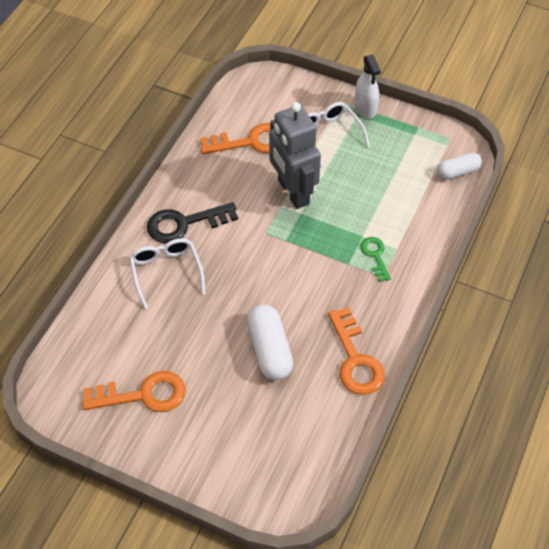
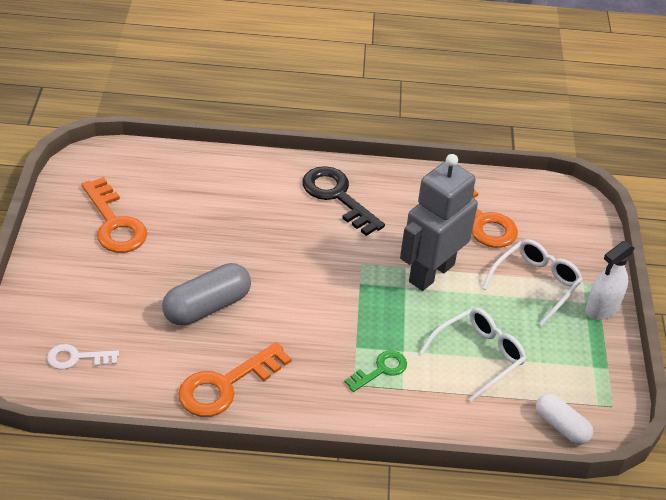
camera: 65 degrees right, 10 degrees down
(166, 272) = (268, 200): white glasses -> white glasses (479, 356)
(270, 350) = (207, 307): white capsule -> grey capsule
(290, 459) = (77, 358): none -> white key

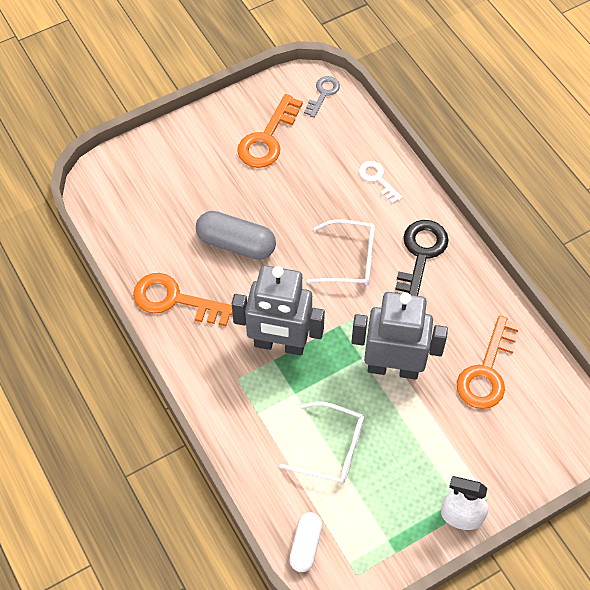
camera: 60 degrees right, 15 degrees up
(77, 358) = (132, 201): white key -> white key (377, 179)
(108, 162) = (323, 94): none -> grey key
(343, 334) = (279, 344): none -> grey robot
(380, 370) = (264, 388): green key -> none
(535, 284) = (446, 450): white glasses -> white glasses (350, 259)

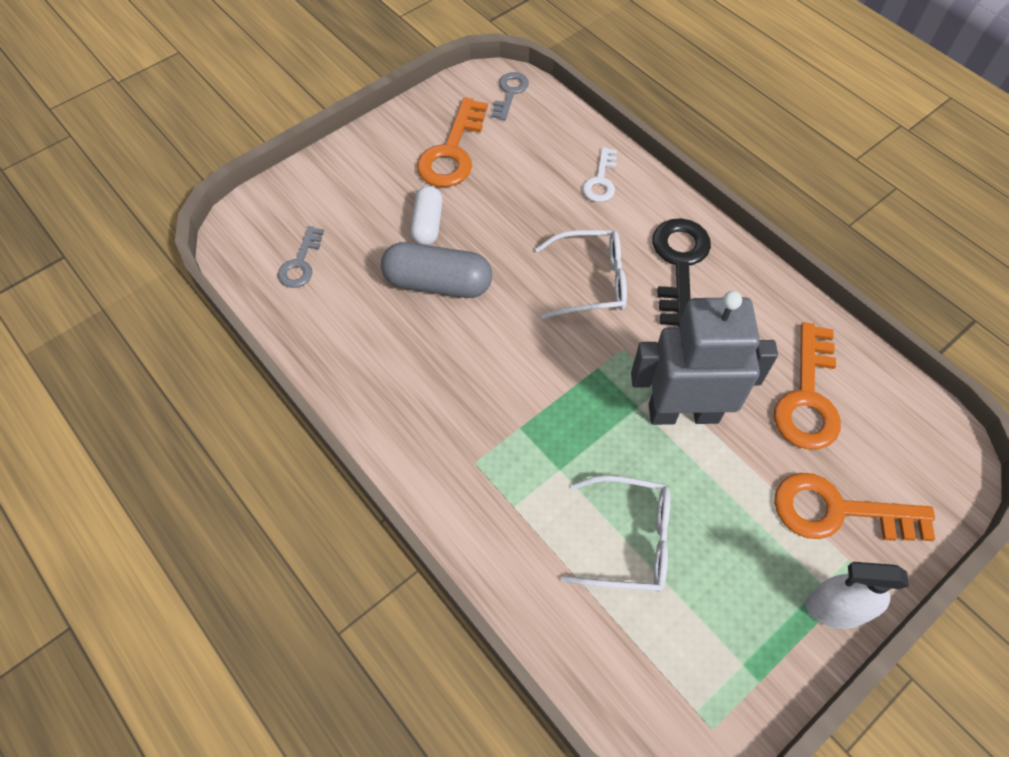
camera: 10 degrees left, 0 degrees up
(138, 213) = (301, 263): none -> grey key
(175, 300) = (369, 368): orange key -> orange key (838, 511)
(279, 344) = (523, 405): grey robot -> none
(305, 545) = (626, 695): white capsule -> white capsule (428, 224)
(377, 179) = (601, 180): white key -> white key turned 120 degrees counterclockwise

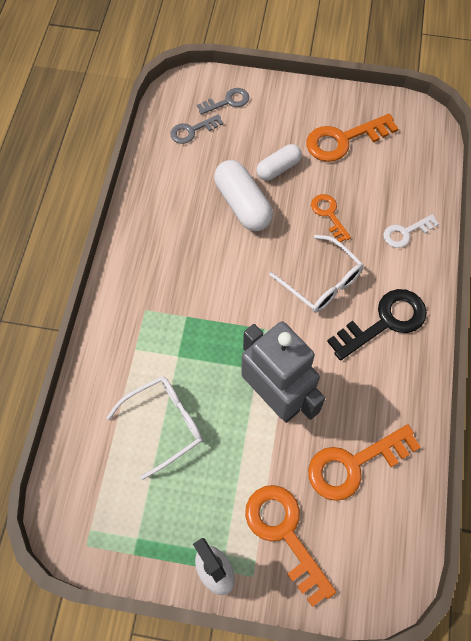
camera: 50 degrees right, 5 degrees up
(438, 283) = (242, 205): grey capsule -> white capsule
(510, 93) = (422, 134): grey key -> grey key (227, 101)
(522, 223) = (328, 214): none -> orange key
(629, 540) = (164, 424): white glasses -> white glasses turned 90 degrees counterclockwise

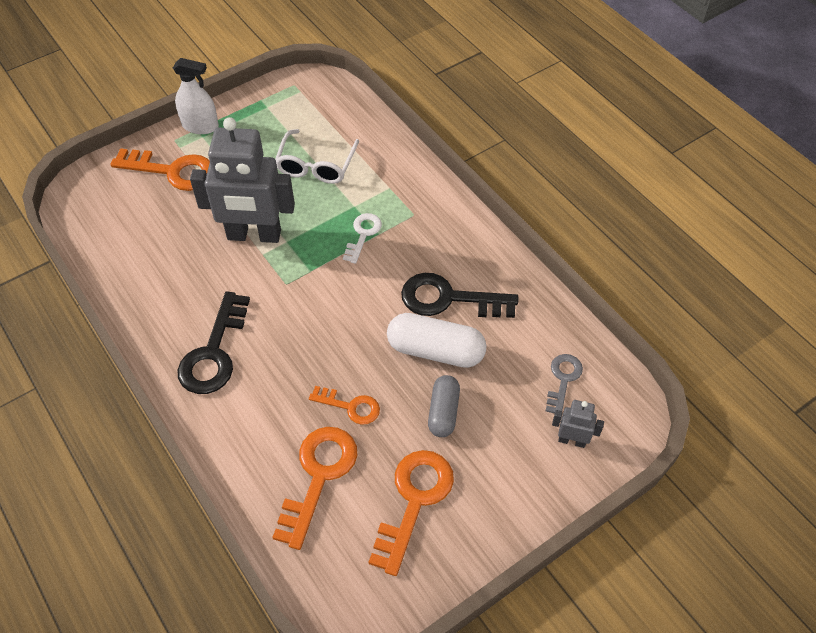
camera: 135 degrees right, 10 degrees down
(196, 229) = (449, 299): none -> black key
(227, 101) = (572, 440): grey key -> grey robot
(278, 168) = (443, 412): white capsule -> grey capsule
(322, 282) = (298, 342): white glasses -> none
(354, 464) = (156, 239): orange key -> orange key (318, 476)
(406, 233) = (261, 450): white key -> white key (363, 234)

